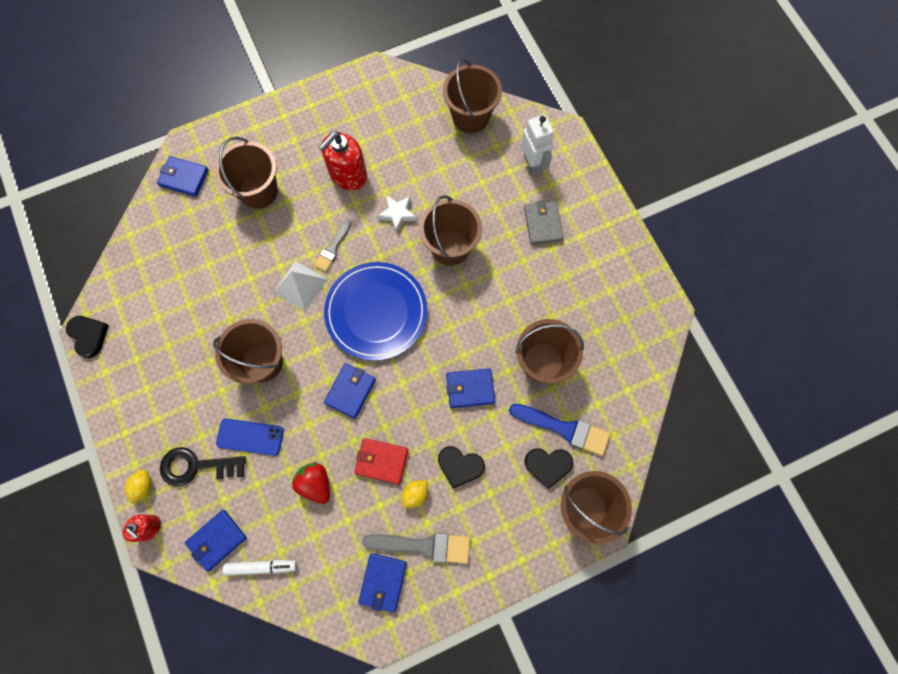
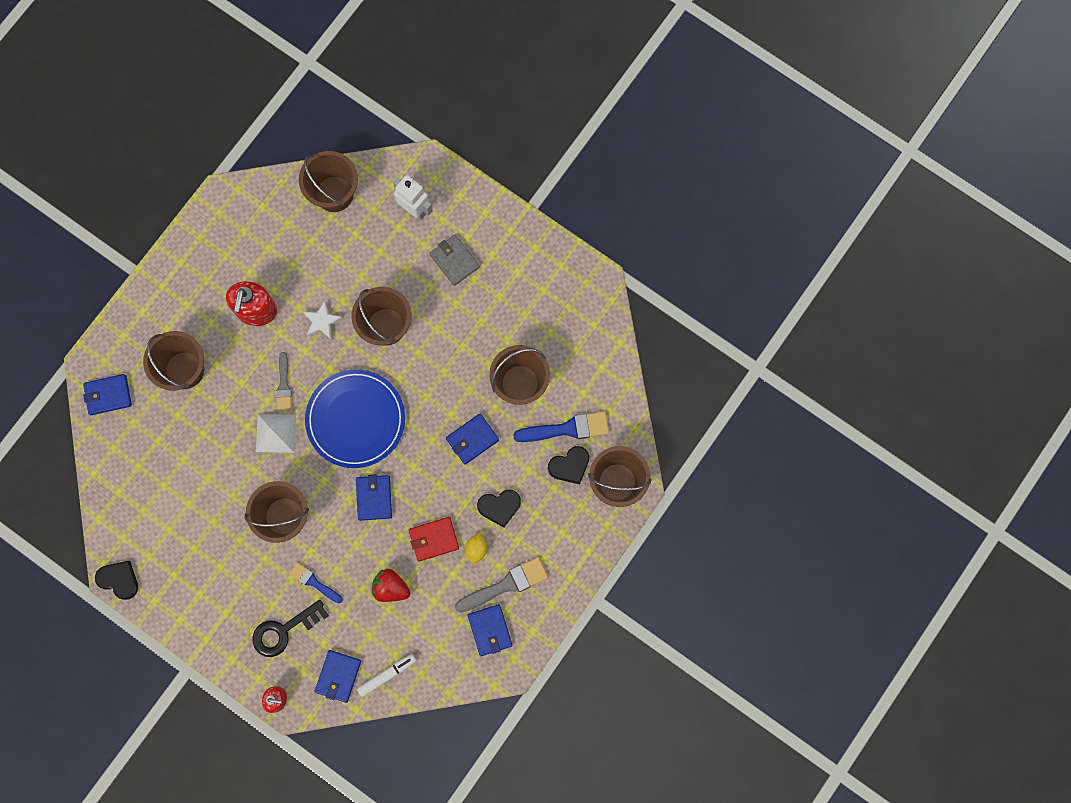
camera: 30 degrees left, 5 degrees up
(143, 486) = (250, 671): yellow lemon -> none
(250, 437) = (314, 582): blue phone -> blue brush

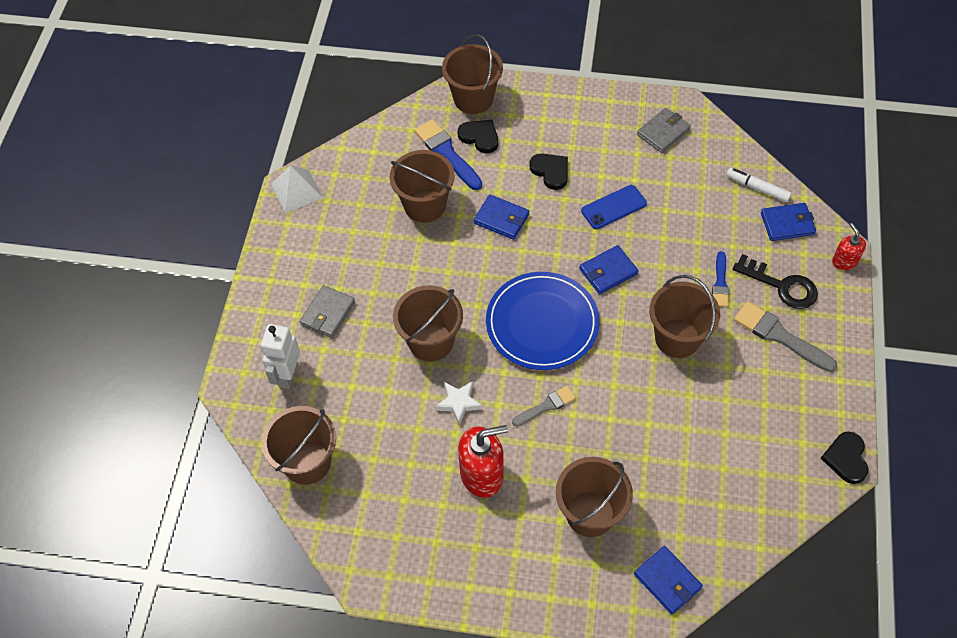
camera: 115 degrees left, 20 degrees down
(275, 433) = (601, 388): white pyramid -> white pyramid (297, 191)
(390, 587) = (680, 220): red strawberry -> none
(434, 539) = (613, 207): red wallet -> blue phone
(476, 549) = (600, 172): yellow lemon -> none
(490, 630) = (663, 132): blue wallet -> grey wallet
(506, 585) = (616, 138): grey brush -> grey brush (779, 336)

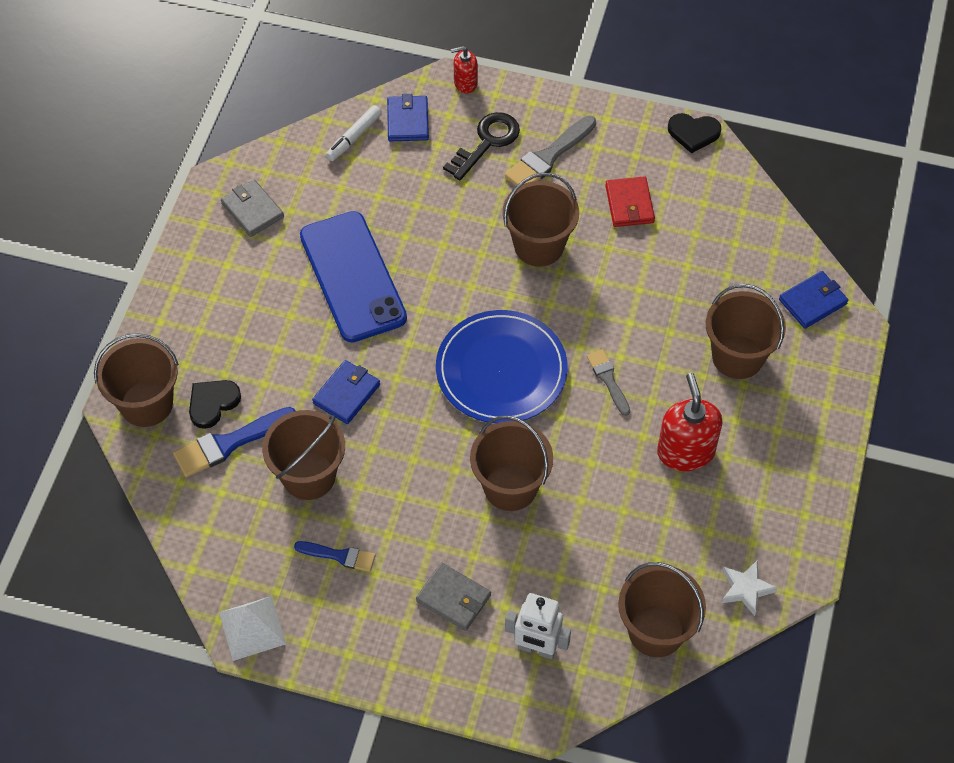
camera: 85 degrees left, 0 degrees up
(459, 403) = (595, 465): white star -> white star (746, 589)
(550, 171) = (285, 333): black heart -> none
(608, 271) = (442, 296): blue wallet -> none
(613, 207) = (352, 277): blue phone -> blue phone, size x1.93
(720, 283) = (475, 195): blue brush -> blue brush (339, 556)
(743, 408) = (629, 204): none -> red wallet

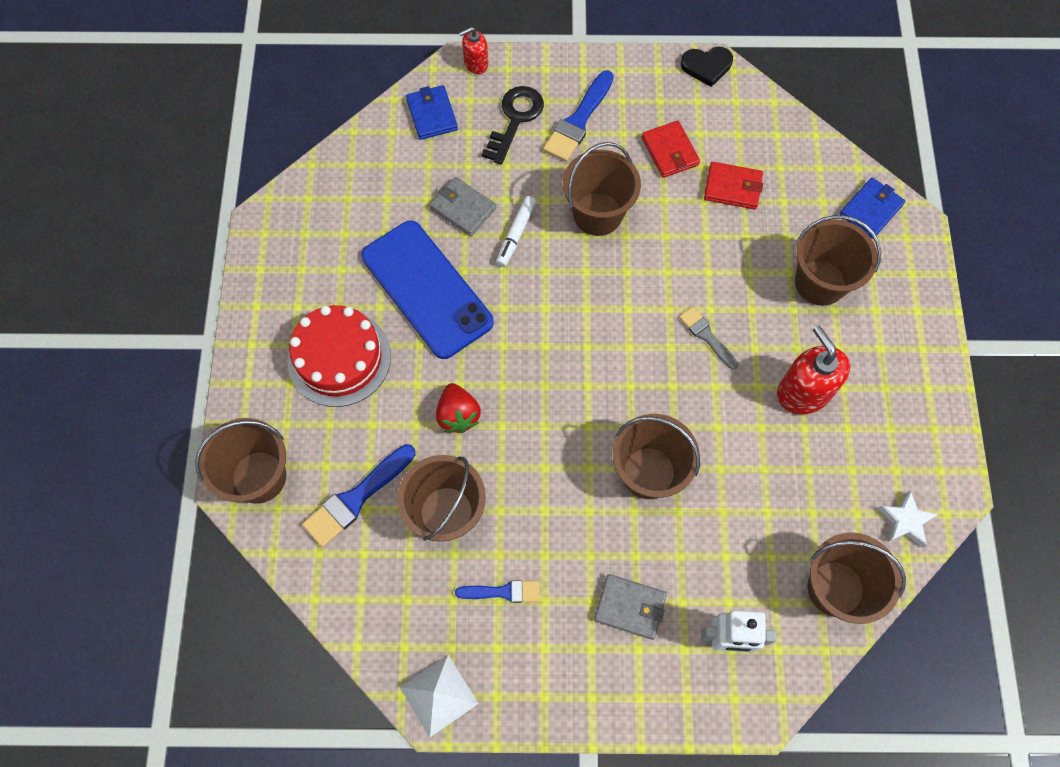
camera: 15 degrees left, 10 degrees up
(212, 403) = (326, 459): black heart -> none
(251, 319) = (339, 358): none -> red cake
(252, 210) = (306, 242): grey wallet -> grey wallet (463, 208)
(346, 394) = (458, 415): blue wallet -> red strawberry
(354, 137) = (384, 143): white marker -> white marker (516, 234)
(501, 370) = (601, 352): blue plate -> none
(548, 157) = (578, 121): grey brush -> blue brush
(680, 251) = (732, 188): none -> red wallet

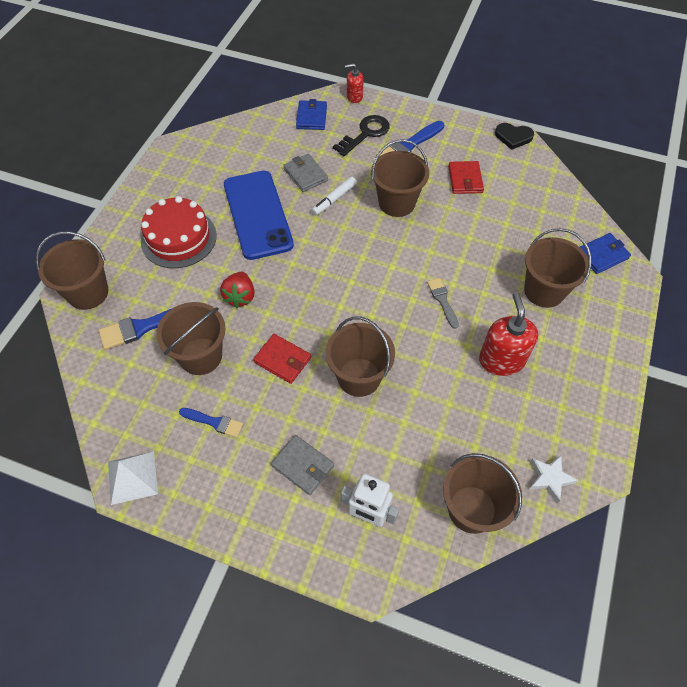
camera: 20 degrees right, 10 degrees down
(732, 188) = (501, 213): red wallet -> red wallet (282, 360)

